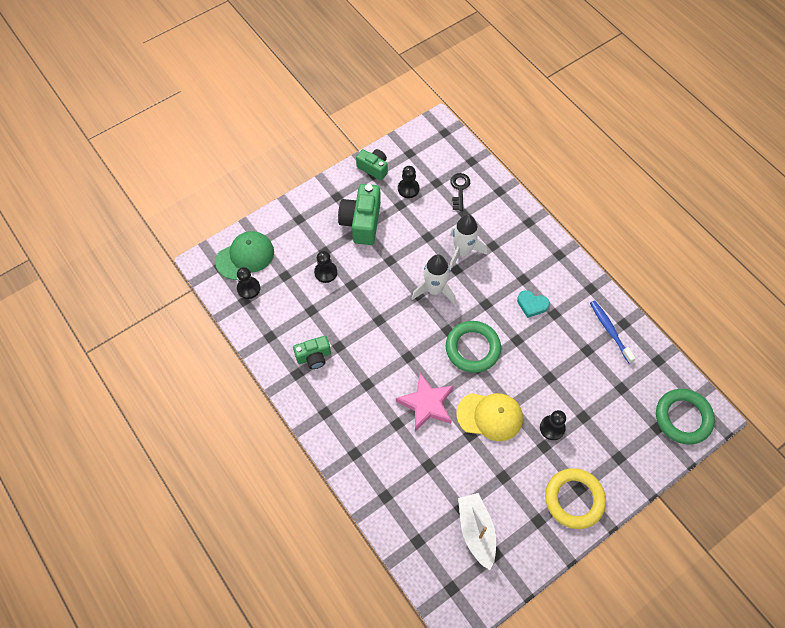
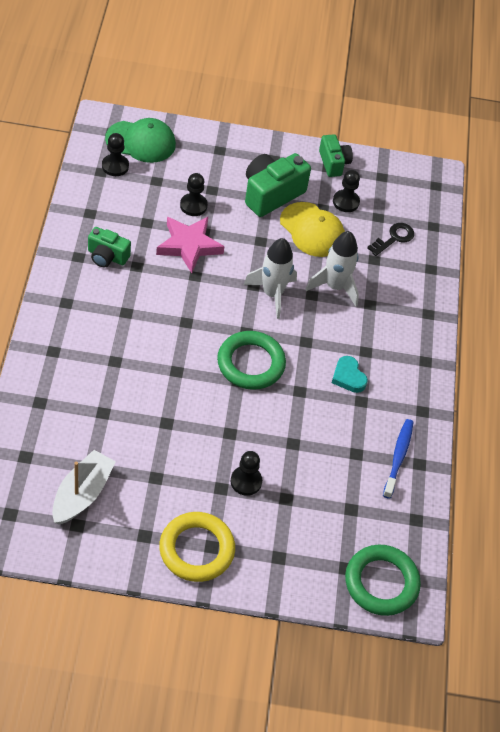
camera: 35 degrees right, 10 degrees down
(426, 404) = (158, 368): pink star -> pink star (189, 246)
(490, 416) = (201, 424): yellow cap -> yellow cap (312, 230)

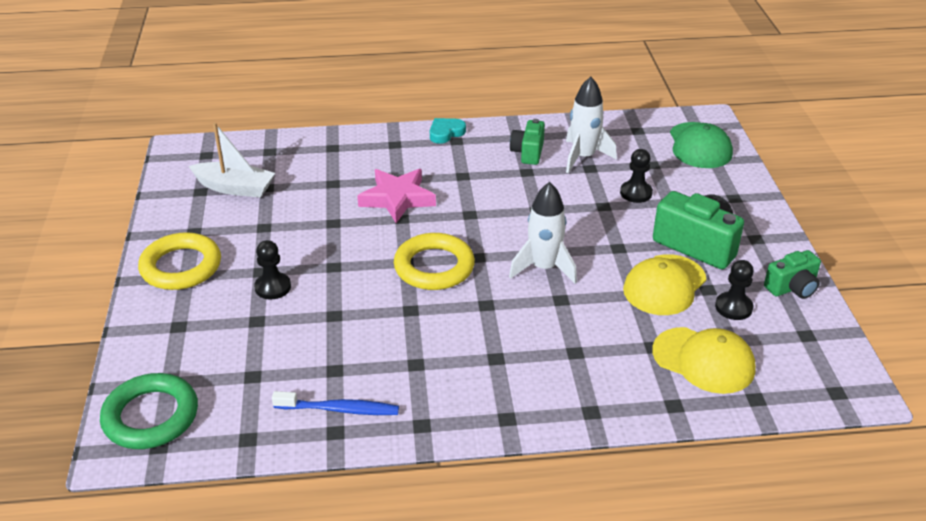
camera: 85 degrees right, 15 degrees down
(115, 166) = (652, 137): black pawn -> none
(189, 246) = (576, 199): pink star -> pink star (397, 198)
(251, 363) = (434, 267): green ring -> yellow ring
(335, 286) = (585, 317): white rocket -> white rocket (583, 157)
(348, 377) = (448, 347): turquoise heart -> turquoise heart (446, 133)
(394, 238) = (703, 360): black key -> yellow cap

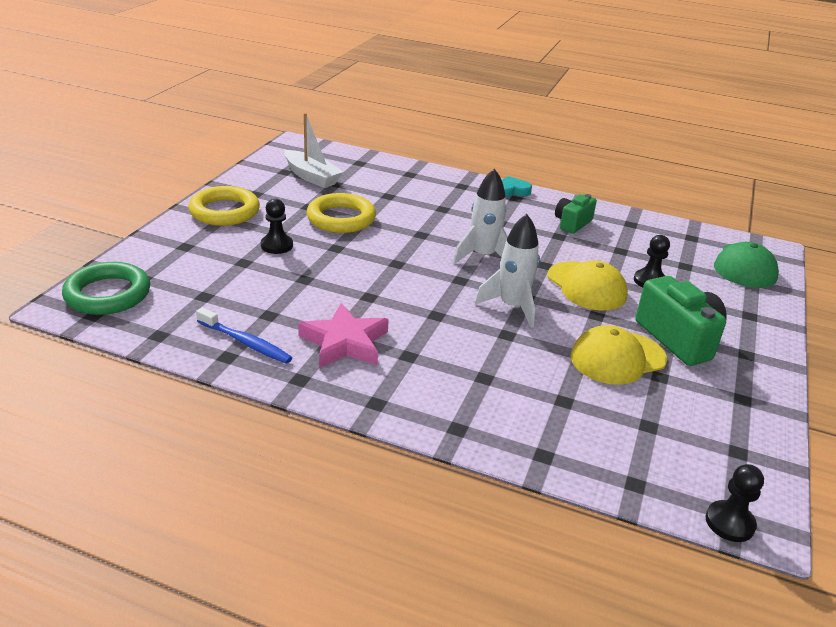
camera: 25 degrees right, 5 degrees down
(397, 198) = (430, 220): pink star -> pink star (345, 342)
(434, 267) = (416, 274): yellow ring -> yellow ring (341, 218)
(583, 157) = (621, 241): white rocket -> white rocket (483, 256)
(703, 360) = (606, 431): yellow cap -> yellow cap (586, 286)
(733, 307) = (675, 400): black pawn -> black pawn (729, 523)
(792, 288) = (754, 407): green camera -> none

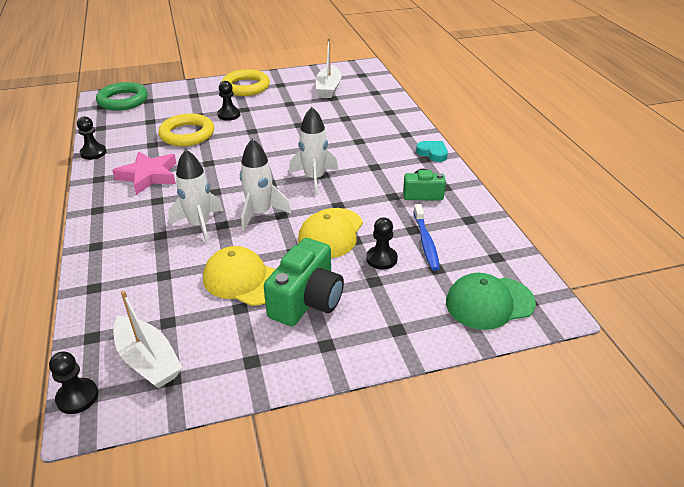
camera: 55 degrees right, 5 degrees up
(224, 362) = (93, 153): none -> black pawn
(245, 342) = (117, 150): blue toothbrush -> blue toothbrush (425, 242)
(341, 218) = (290, 117): yellow ring -> yellow ring (187, 134)
(493, 347) = (200, 225): none -> white rocket
(702, 458) = (148, 360): none -> white boat

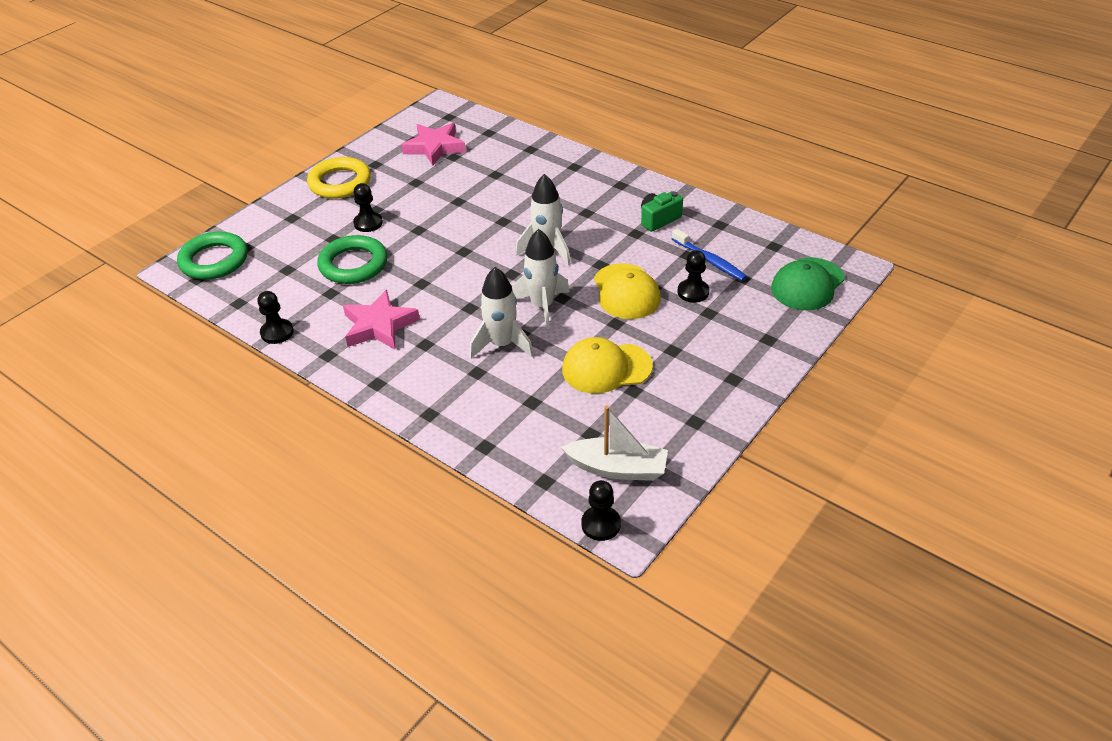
camera: 35 degrees left, 5 degrees up
(187, 134) = (353, 264): yellow ring -> green ring
(307, 301) = (678, 355): green camera -> none
(328, 88) = (434, 147): white boat -> pink star
(433, 153) = (621, 175): turquoise heart -> none

